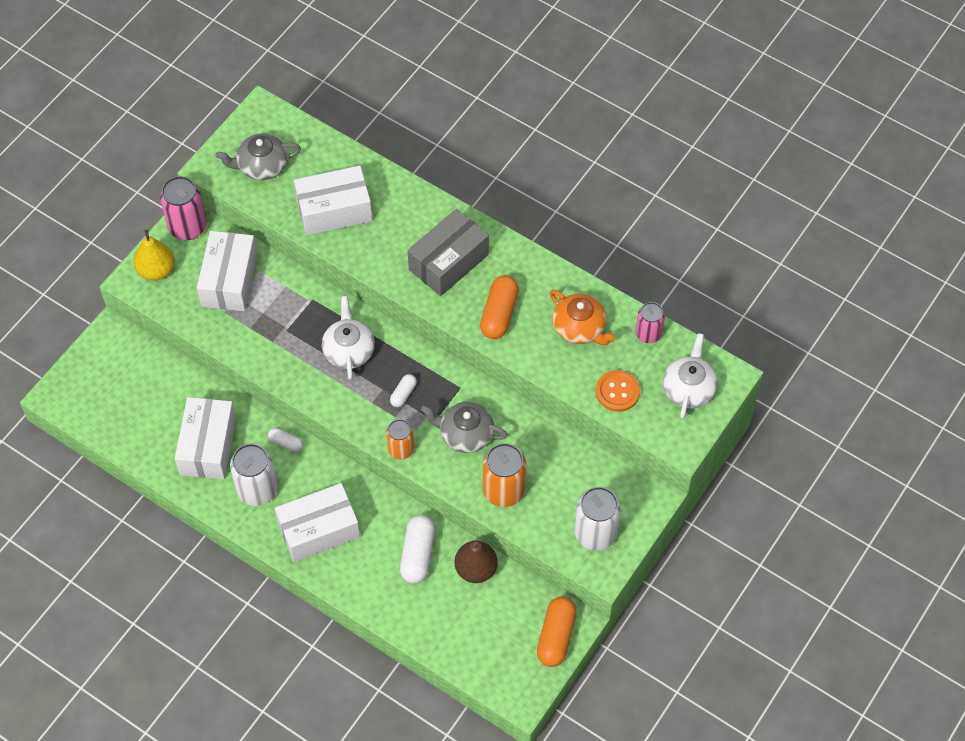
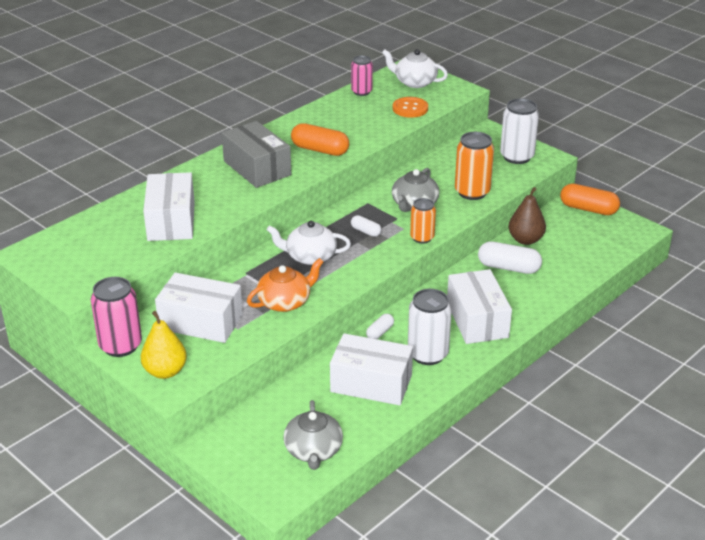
camera: 80 degrees left, 25 degrees down
(262, 166) = (94, 258): grey teapot -> grey teapot (313, 451)
(579, 328) = (346, 117): orange teapot -> orange teapot (285, 302)

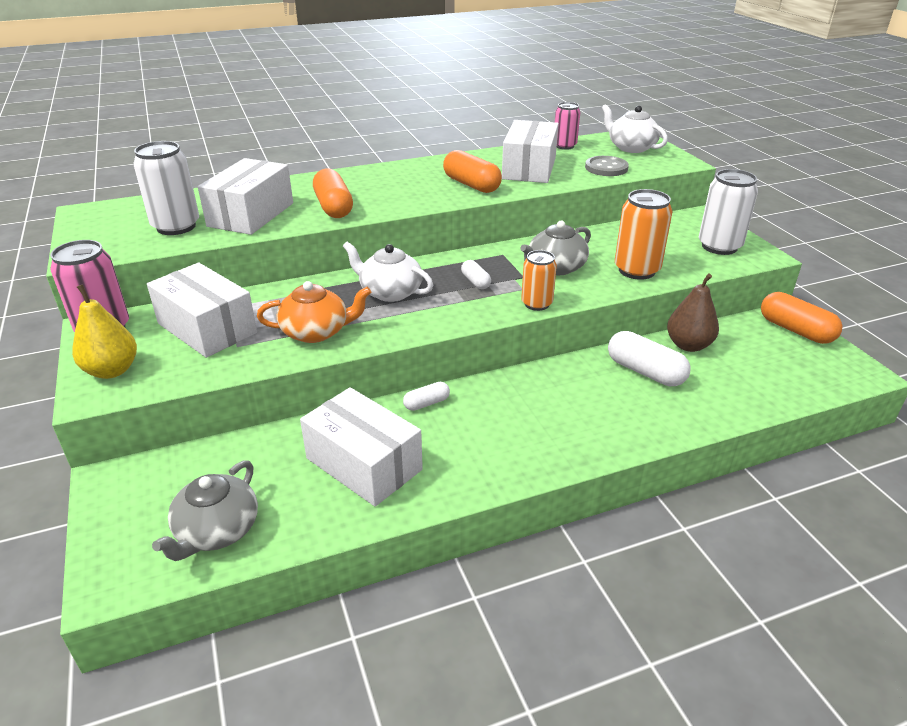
camera: 25 degrees right, 0 degrees up
(231, 198) = (334, 207): none -> orange capsule
(257, 168) = (389, 187): grey box -> none
(410, 108) = (606, 168): orange button -> grey button
(427, 354) = (463, 449): white can -> white can (176, 226)
(477, 320) = (560, 424): white box -> white box (529, 168)

